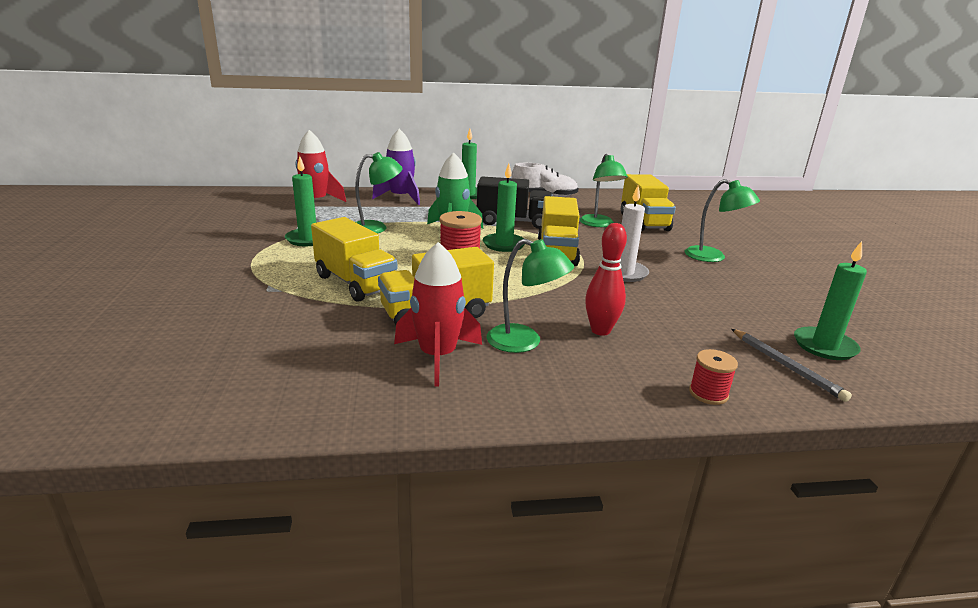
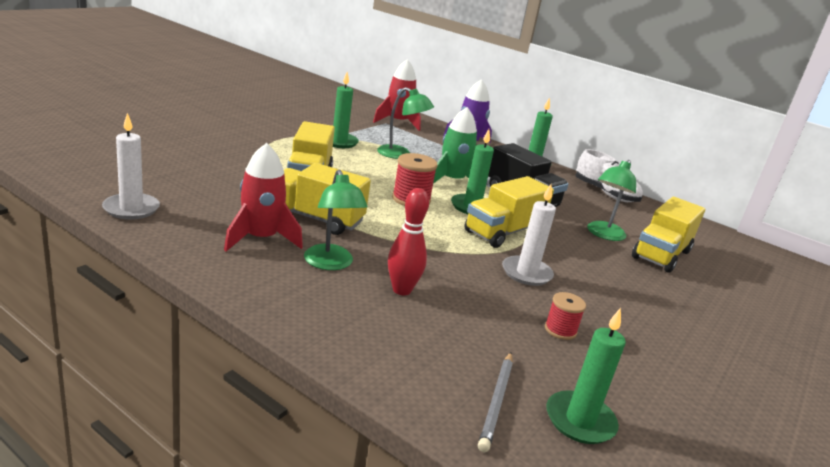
camera: 40 degrees right, 0 degrees up
(266, 407) = (131, 209): none -> white candle
(708, 393) = (379, 367): red spool -> red spool (560, 330)
(713, 257) = (660, 311): green lamp -> none

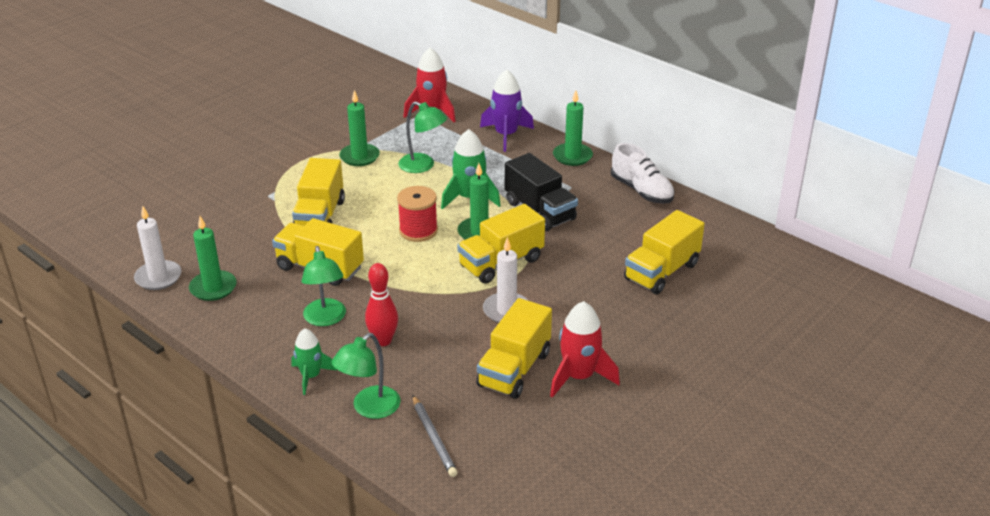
camera: 10 degrees right, 10 degrees up
(261, 238) = (268, 298): red rocket -> red rocket (579, 376)
(323, 320) = (311, 376): none -> green rocket
(496, 402) = (433, 438): grey pencil -> grey pencil turned 45 degrees counterclockwise
(560, 330) = (514, 369): red spool -> yellow truck
(580, 420) = (496, 449): green candle -> green candle (213, 288)
(603, 234) = (610, 252): green lamp -> green lamp (369, 408)

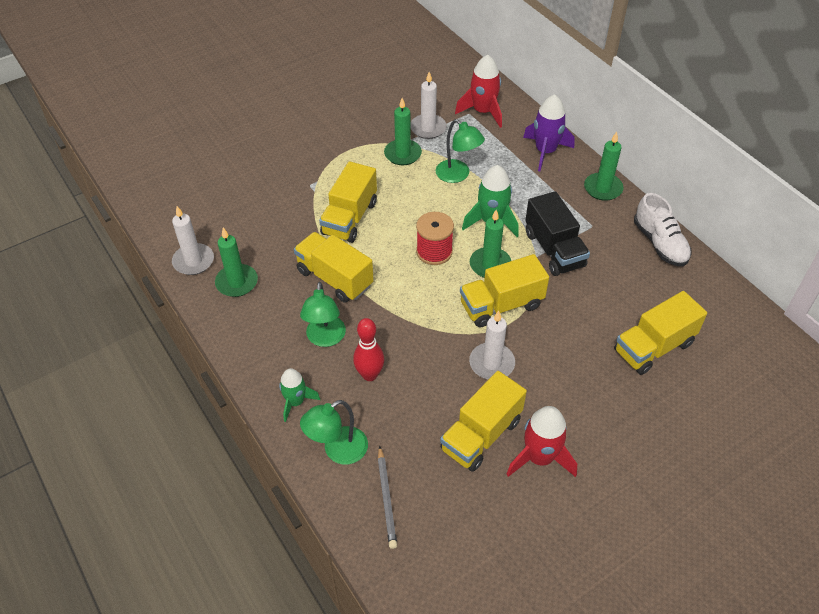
camera: 15 degrees right, 15 degrees up
(379, 132) = (428, 128): none -> white candle

